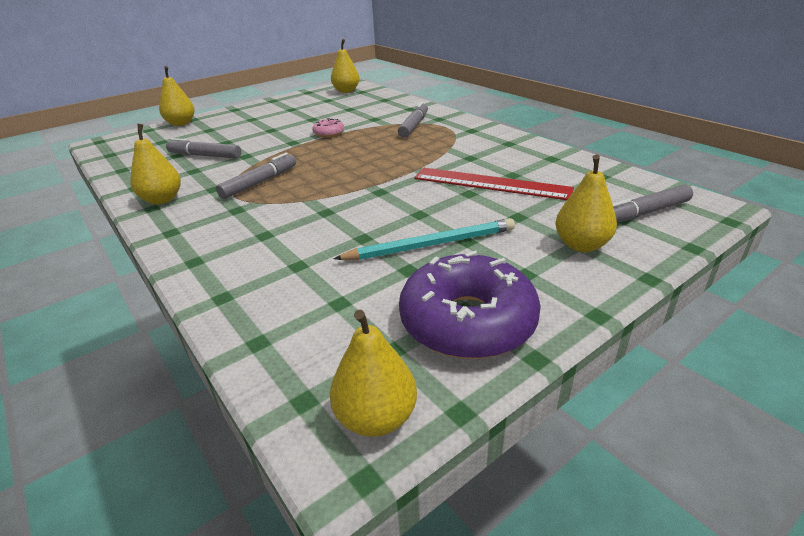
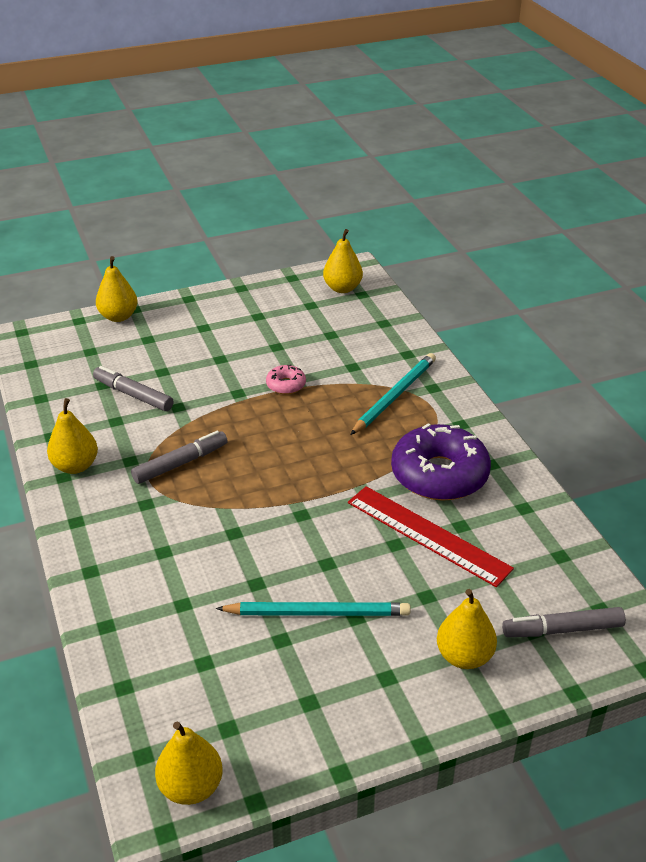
camera: 15 degrees right, 5 degrees up
(414, 126) = (394, 396): grey marker -> turquoise pencil
(467, 321) = (304, 717): purple donut -> purple donut (439, 474)

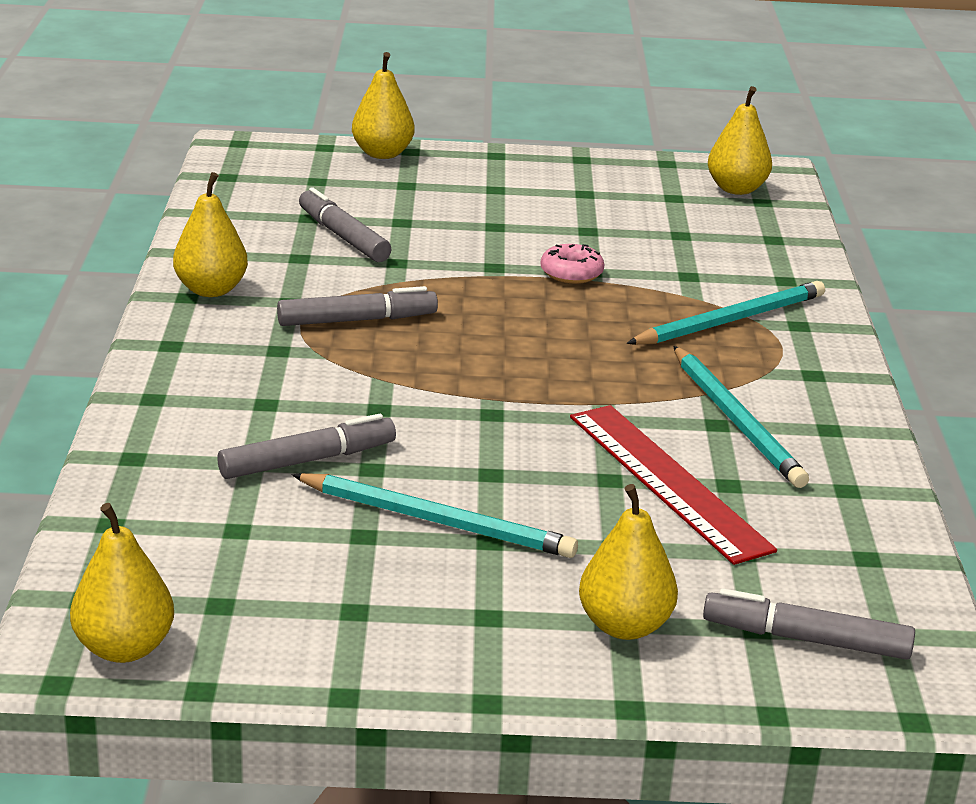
camera: 20 degrees right, 10 degrees down
(215, 591) = (307, 461): none -> grey marker
(439, 474) = (736, 421): purple donut -> turquoise pencil

